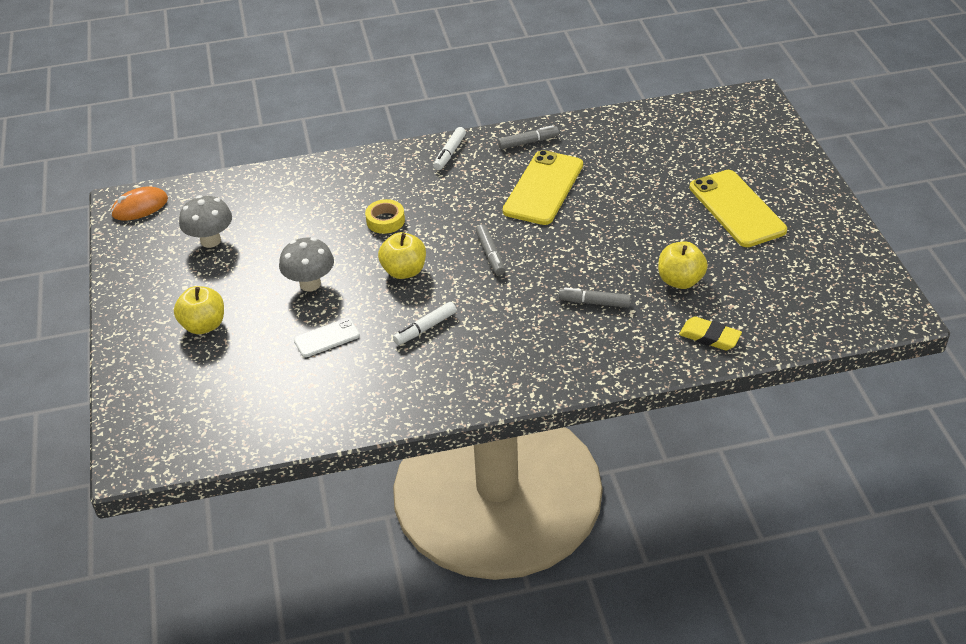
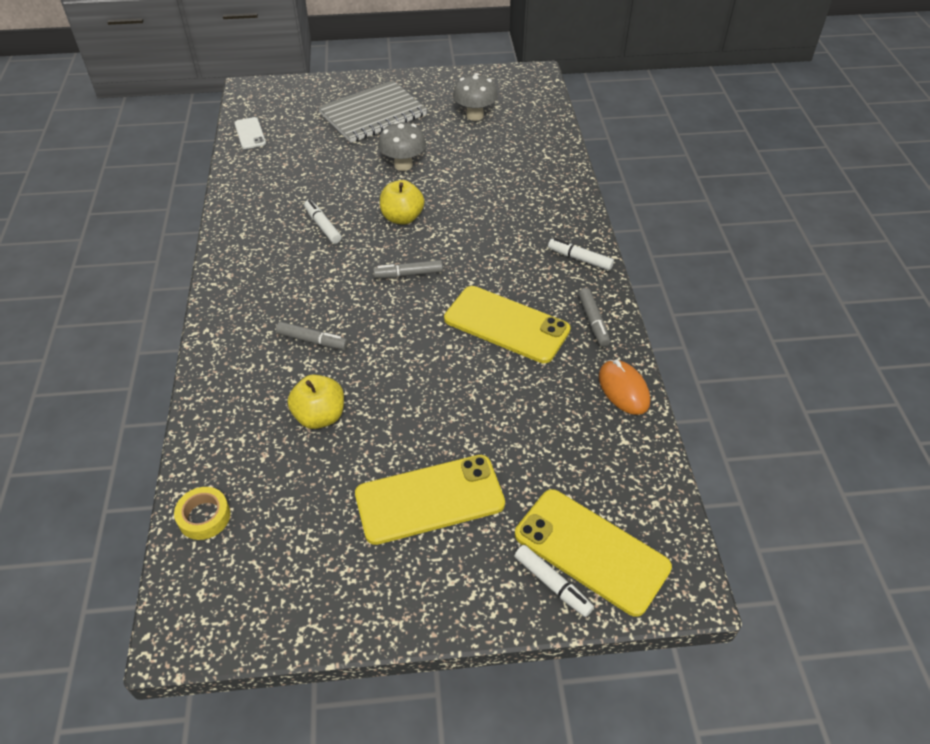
camera: 95 degrees right, 5 degrees up
(140, 207) = (527, 82): orange mouse -> orange mouse (623, 389)
(204, 325) = (373, 114): yellow apple -> grey notebook
(327, 338) = (334, 172): white phone -> white phone (250, 133)
(385, 221) = (477, 210): yellow tape -> yellow tape (204, 517)
(594, 302) = (312, 341): grey marker -> grey marker turned 90 degrees clockwise
(709, 337) = (226, 425): yellow eraser -> none
(747, 133) = (591, 551): none -> yellow phone
(779, 148) = (552, 584): none -> white marker

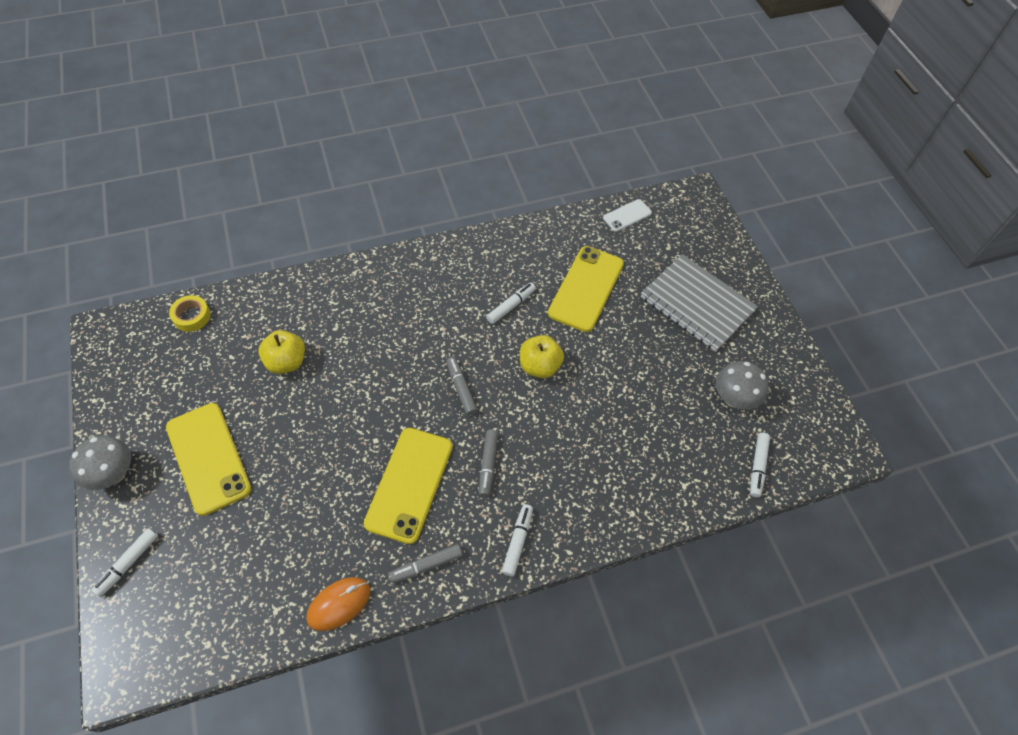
camera: 75 degrees right, 10 degrees up
(312, 341) = (367, 336): grey marker -> grey marker (488, 465)
(403, 165) = (621, 349): grey mushroom -> grey mushroom (114, 474)
(539, 117) = (757, 467): none -> white marker
(591, 551) = (158, 591): yellow phone -> yellow phone (586, 288)

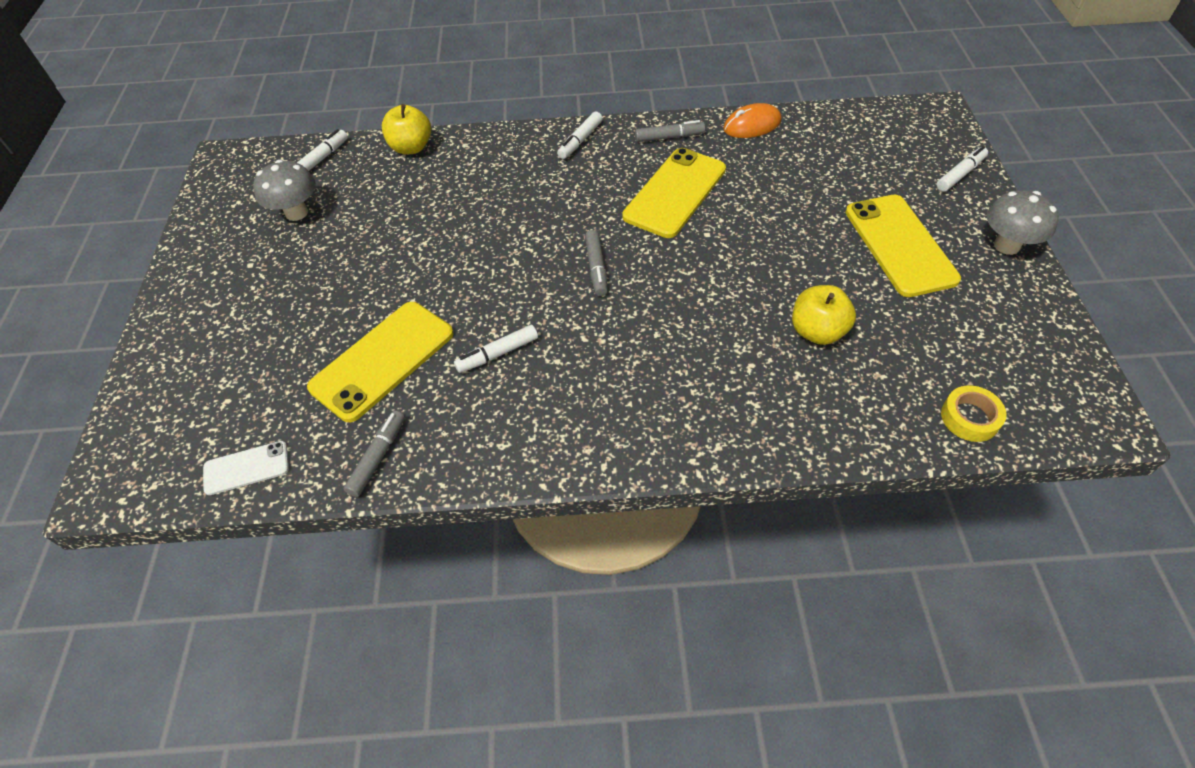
camera: 160 degrees left, 5 degrees down
(488, 465) = (588, 196): grey marker -> grey marker (378, 457)
(539, 366) = (493, 276): yellow apple -> yellow apple (411, 147)
(697, 304) = (252, 315): grey notebook -> none

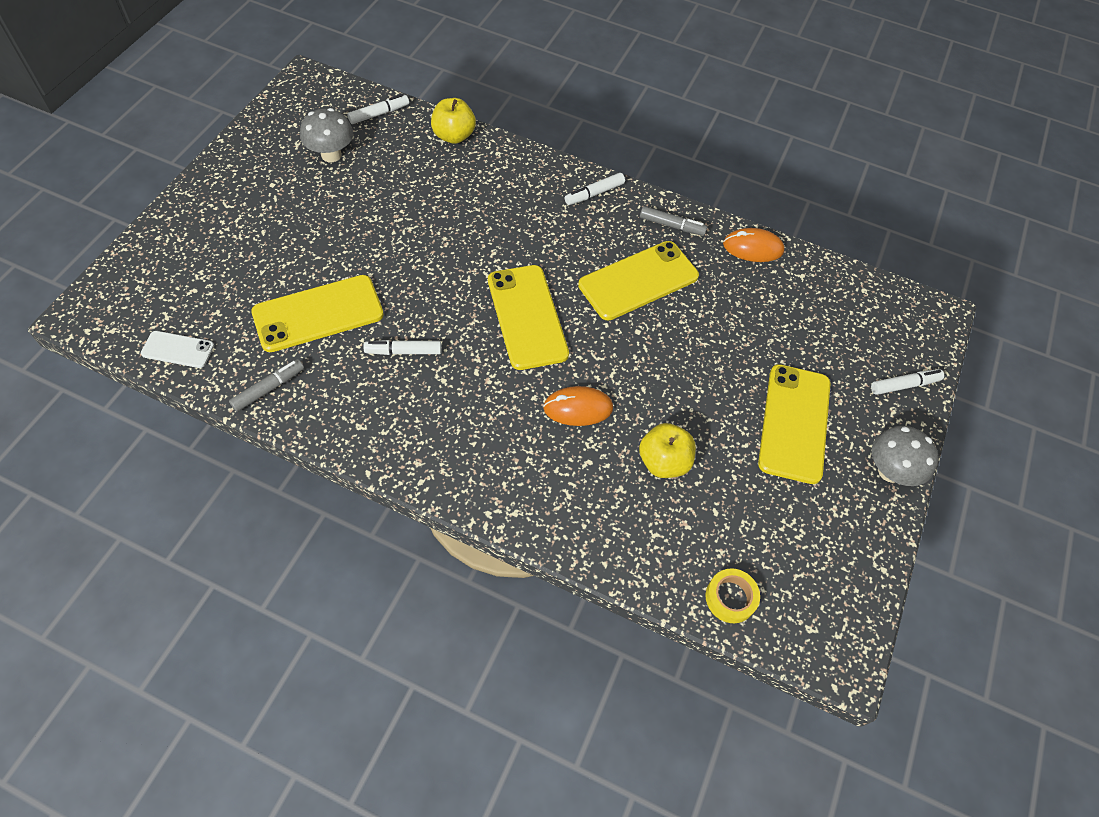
camera: 20 degrees right, 5 degrees up
(596, 268) = (527, 317): grey marker -> yellow phone
(704, 323) = (578, 408): none -> orange mouse

